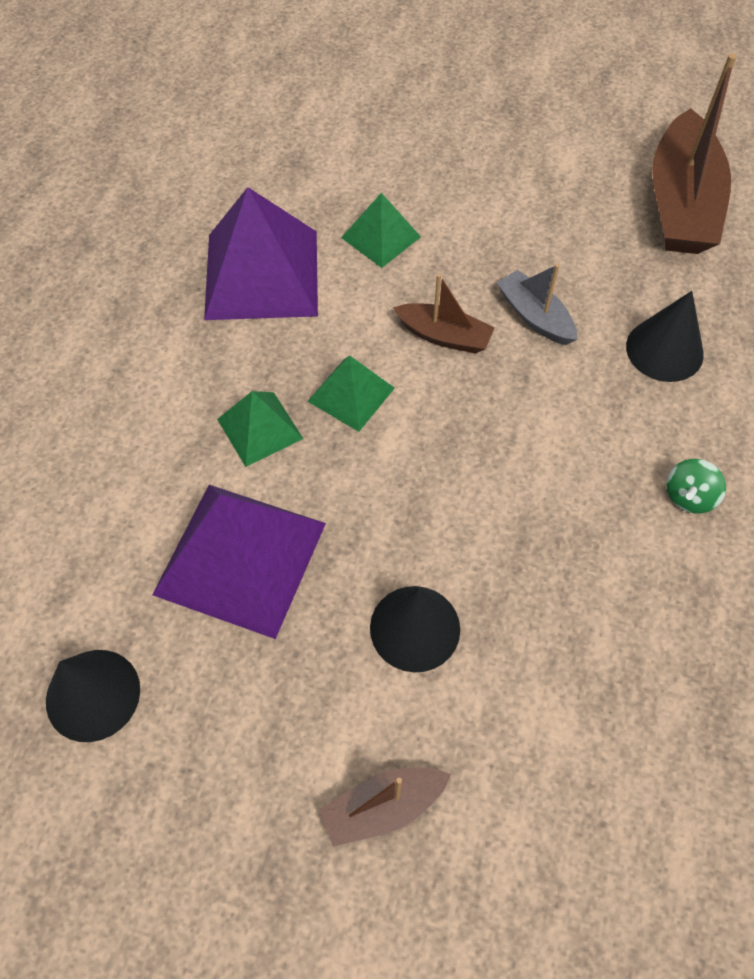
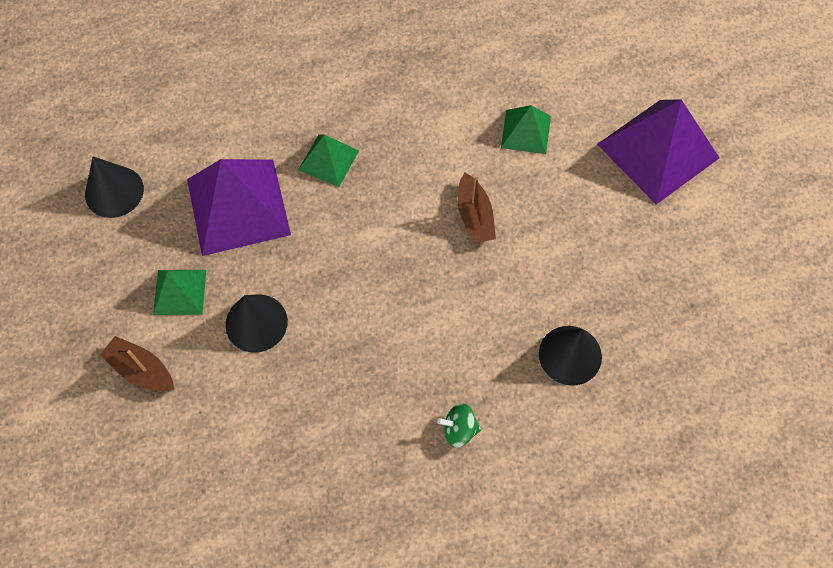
camera: 55 degrees right, 5 degrees up
(262, 274) = (441, 86): purple pyramid -> purple pyramid (658, 151)
(351, 394) = (389, 192): green pyramid -> green pyramid (179, 292)
(535, 316) = (534, 260): grey boat -> none
(681, 203) = (718, 298): brown boat -> none

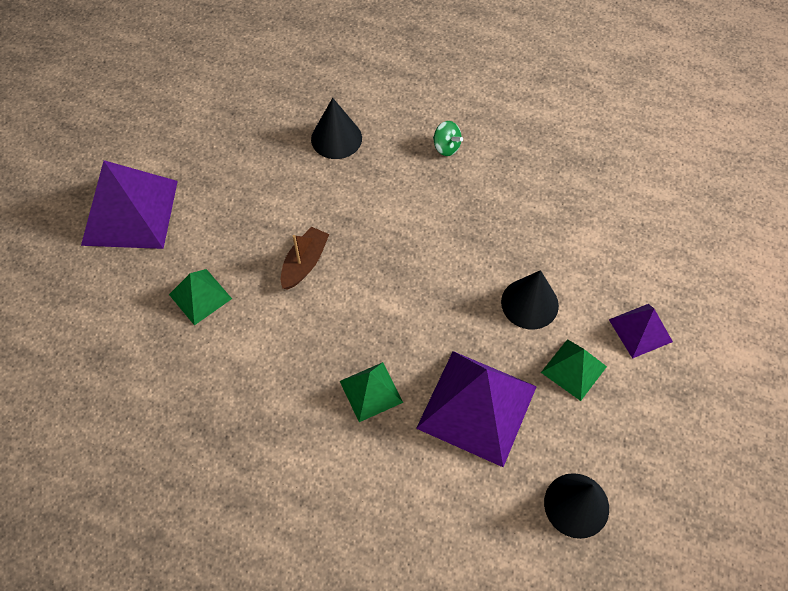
camera: 140 degrees left, 5 degrees down
(141, 370) = (640, 330): brown boat -> purple pyramid

